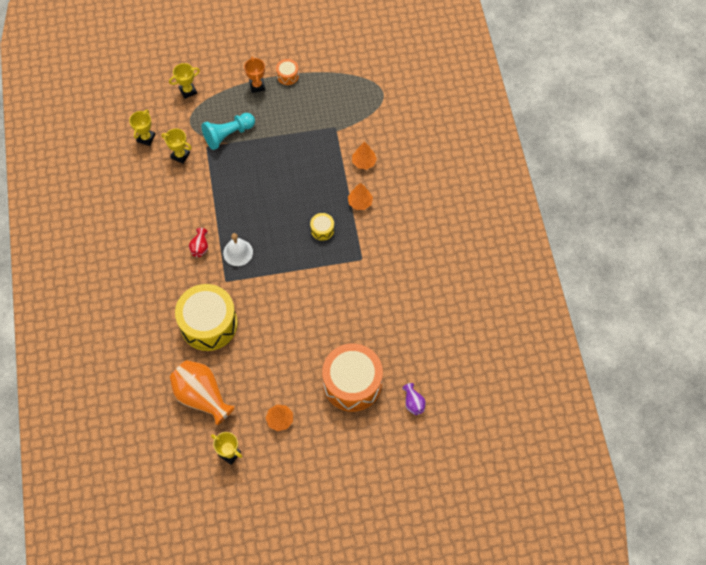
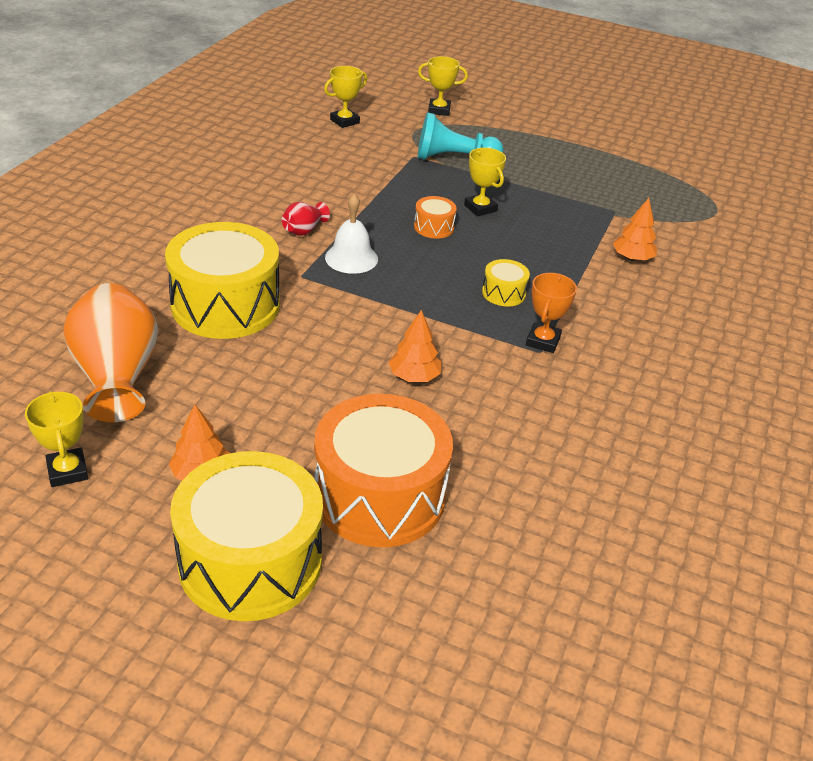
camera: 30 degrees right, 25 degrees down
(180, 155) = (371, 149): yellow trophy -> yellow trophy (480, 208)
(257, 86) = (534, 139): orange trophy -> orange trophy (543, 341)
(287, 75) = (585, 147): orange drum -> orange drum (434, 227)
(330, 444) = (250, 561): none -> yellow drum
(360, 202) = (591, 293): orange tree -> orange tree (414, 376)
(413, 403) = (472, 592): purple vase -> none

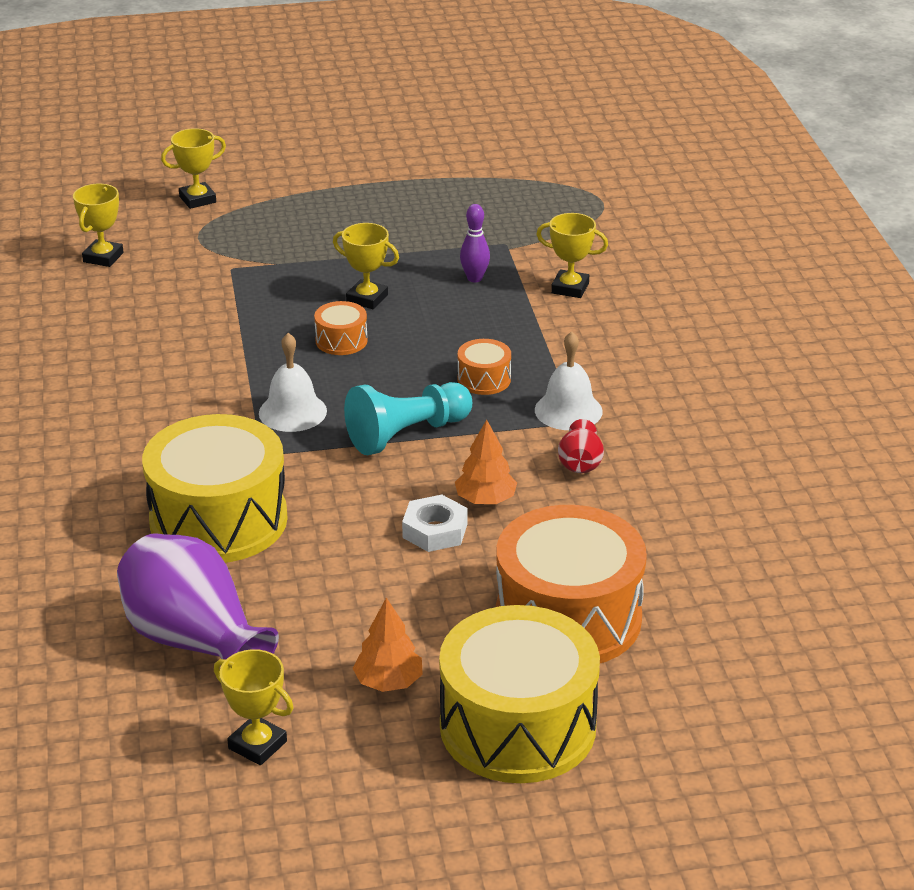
camera: 30 degrees left, 5 degrees down
(117, 377) = (194, 641): orange vase -> purple vase
(304, 230) = (207, 404): red vase -> red vase (580, 463)
(355, 381) = (435, 530): none -> white nut
(453, 159) = (278, 253): turquoise pawn -> turquoise pawn (407, 434)
(503, 293) = (484, 379): yellow drum -> orange drum
(543, 341) = (568, 410): orange trophy -> white bell
(569, 224) = (474, 278): none -> purple bowling pin
(632, 258) = (570, 288): orange tree -> yellow trophy

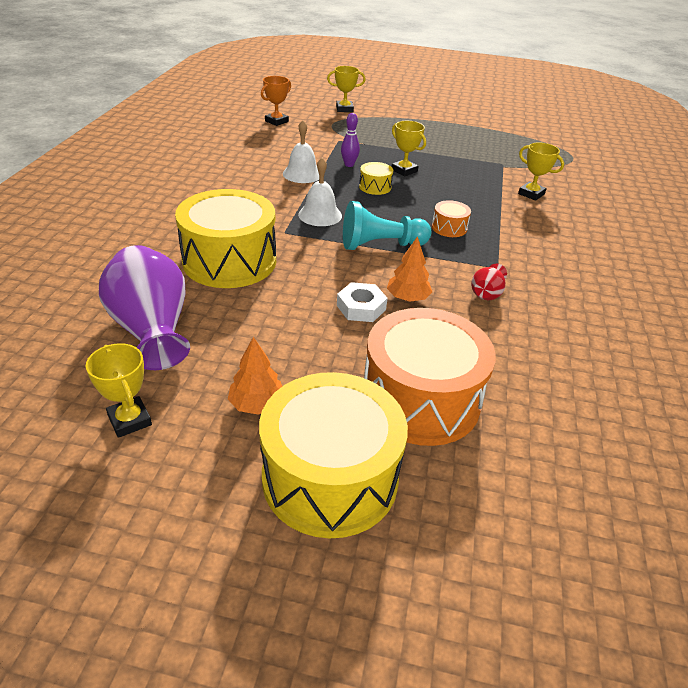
camera: 20 degrees right, 5 degrees up
(103, 257) = (276, 121): yellow trophy -> orange trophy
(341, 341) = (375, 187): orange drum -> yellow drum
(474, 278) = (474, 176): purple bowling pin -> purple bowling pin (349, 165)
(568, 410) = (495, 259): white bell -> white bell (302, 174)

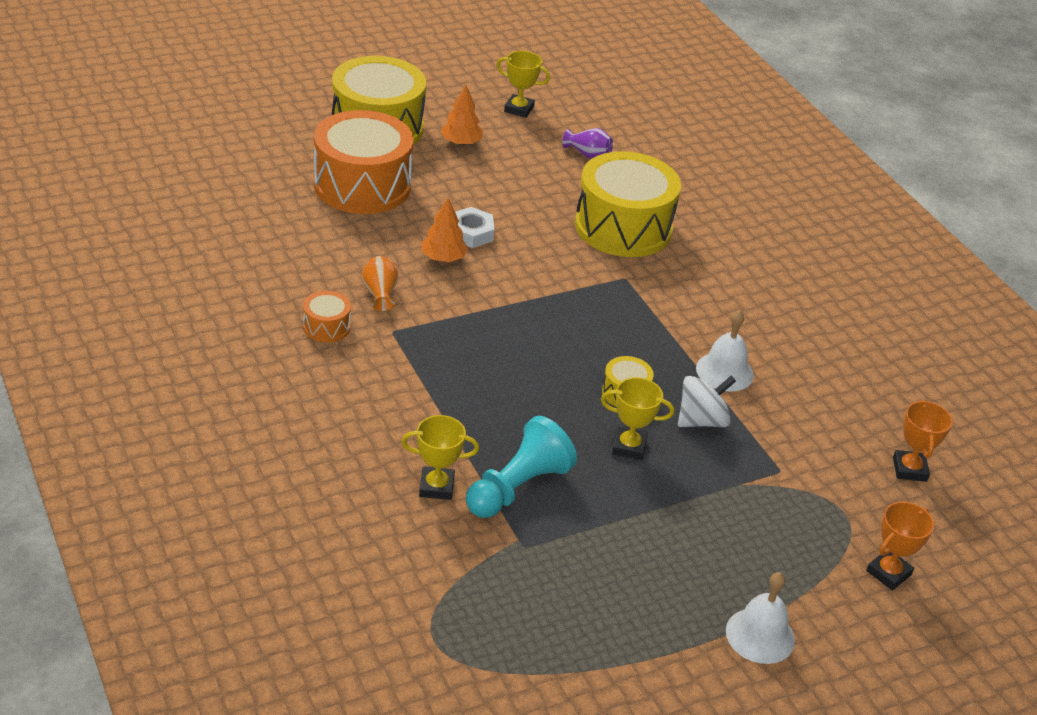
camera: 140 degrees right, 0 degrees up
(152, 330) = (588, 155): purple vase -> purple vase, size x0.46
(320, 215) = (624, 316): white bell -> white bell (760, 635)
(344, 109) = (888, 573): yellow trophy -> orange trophy
(349, 165) = (701, 420): purple bowling pin -> white spinning top
(381, 245) = (524, 306): turquoise pawn -> turquoise pawn (518, 487)
(449, 228) = (483, 365): orange drum -> orange drum (326, 327)
(486, 293) = (380, 294): red vase -> orange vase

